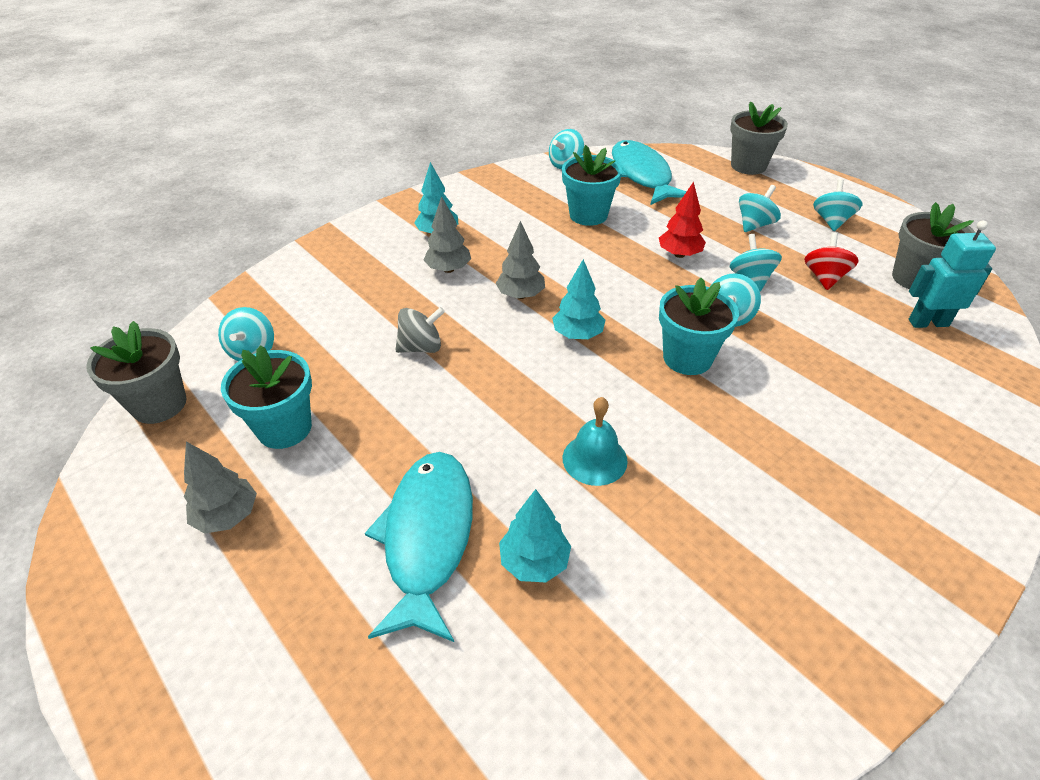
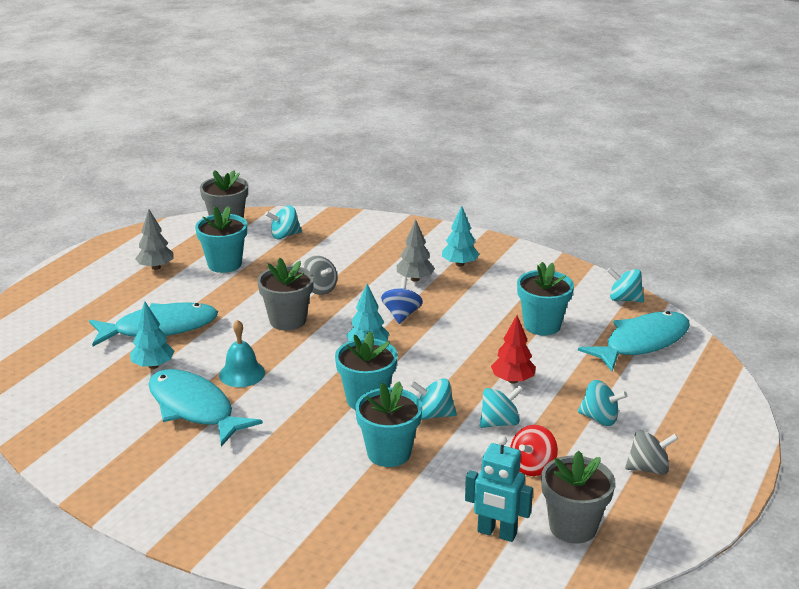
camera: 70 degrees right, 15 degrees down
(520, 295) = (401, 315): grey tree -> blue spinning top
(666, 526) = (194, 408): none -> turquoise fish
(748, 166) = (725, 406): grey flower pot -> grey flower pot (288, 320)
(793, 363) = (389, 453): none -> turquoise flower pot
(824, 277) = (532, 466): red spinning top -> red spinning top turned 135 degrees clockwise
(831, 221) = (648, 468): turquoise spinning top -> grey spinning top
(928, 322) = (496, 533): turquoise robot -> turquoise robot turned 135 degrees clockwise

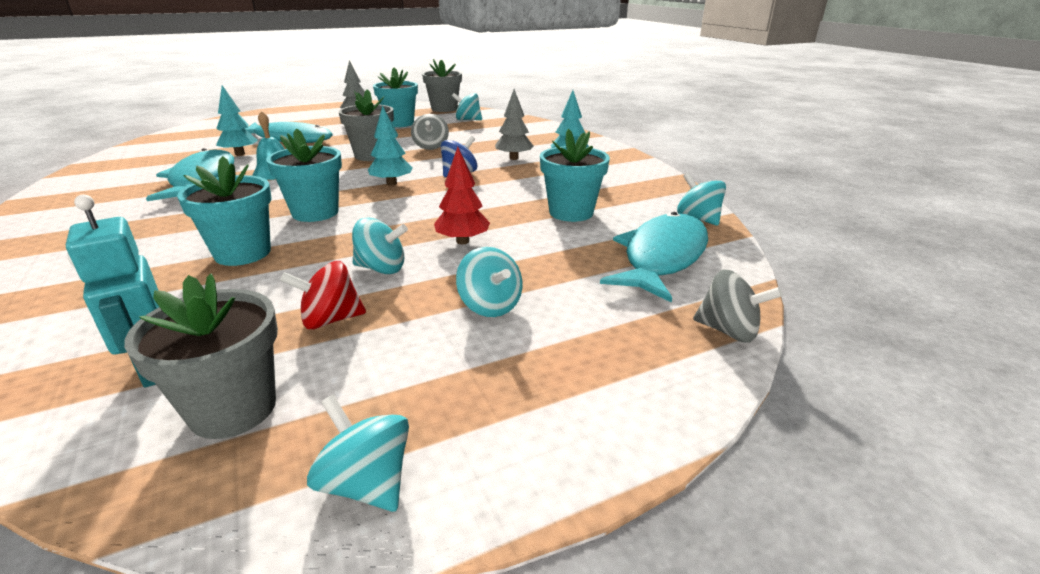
camera: 35 degrees right, 0 degrees up
(433, 415) = (340, 241): turquoise spinning top -> turquoise spinning top (367, 483)
(642, 343) = (662, 257): turquoise fish -> turquoise fish turned 60 degrees counterclockwise
(648, 468) = (452, 387): grey spinning top -> grey spinning top (728, 331)

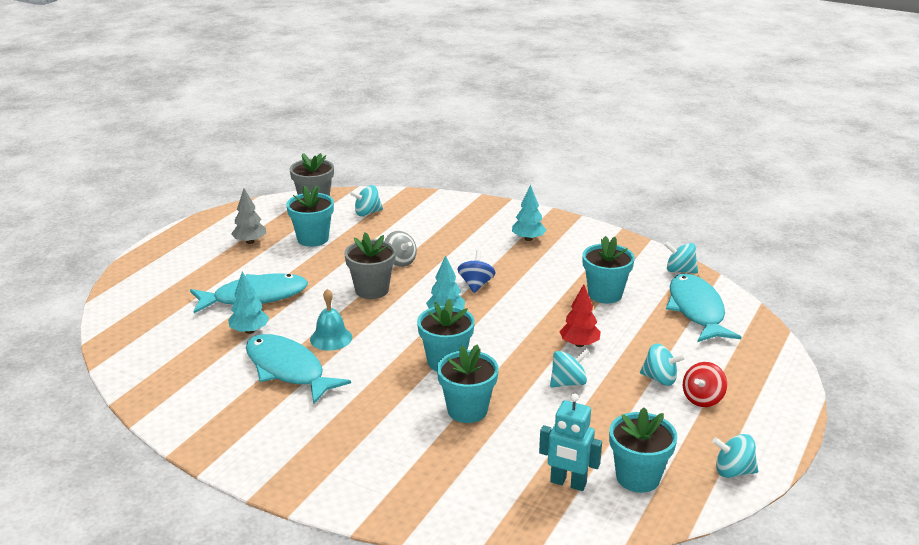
camera: 35 degrees left, 0 degrees up
(233, 409) = (638, 477): grey flower pot -> turquoise flower pot
(330, 320) = (599, 422): red spinning top -> red spinning top (702, 399)
(513, 158) = (487, 252): grey tree -> none
(728, 331) = (774, 344): grey spinning top -> none

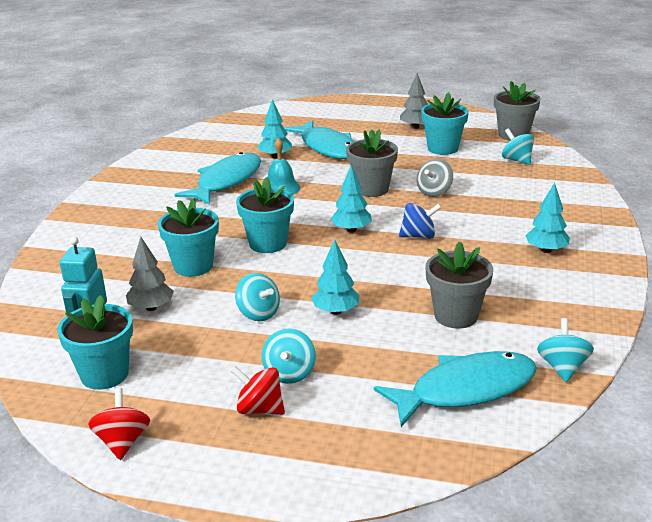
camera: 75 degrees right, 0 degrees up
(535, 442) = (151, 308): none -> grey tree
(579, 344) = (336, 311): red tree -> turquoise tree
(605, 294) = (456, 316): turquoise flower pot -> grey flower pot
(733, 471) = (122, 442): turquoise spinning top -> red spinning top

